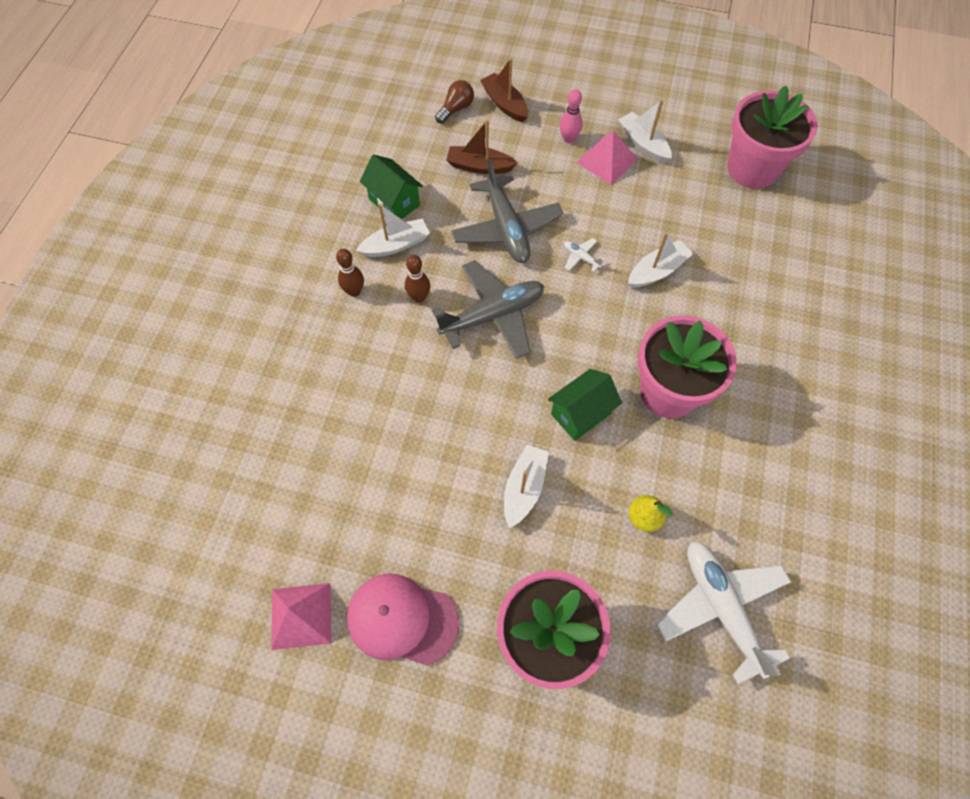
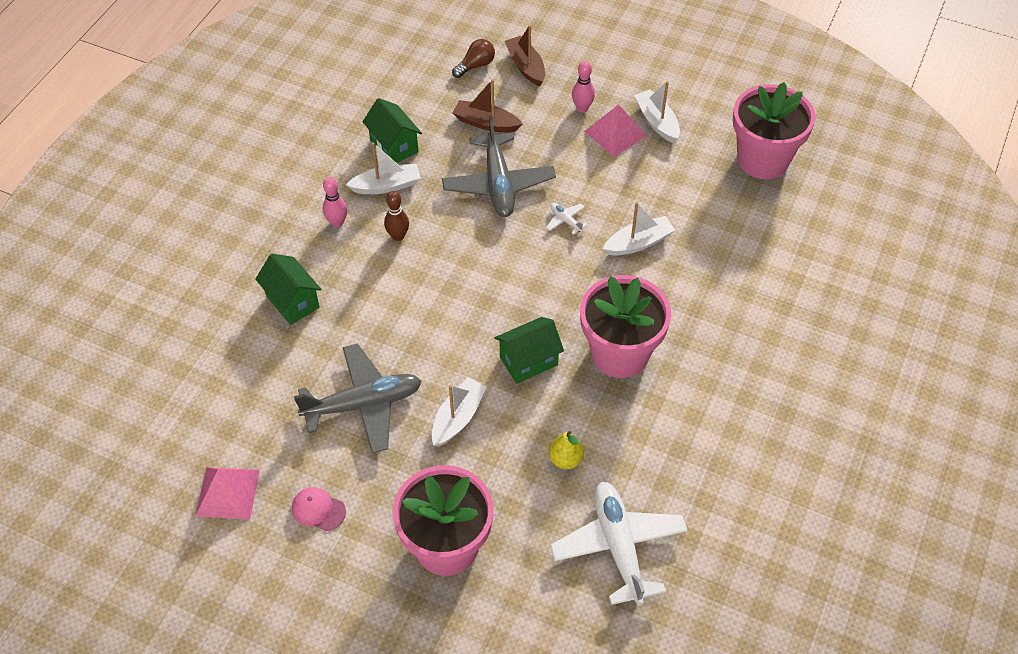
camera: 10 degrees right, 10 degrees down
(326, 384) = (292, 301): none -> green house
(354, 291) = (337, 222): brown bowling pin -> pink bowling pin
(402, 619) = (318, 510): pink cap -> pink cap, size x0.53
(493, 315) = (465, 262): grey plane -> grey plane (363, 404)

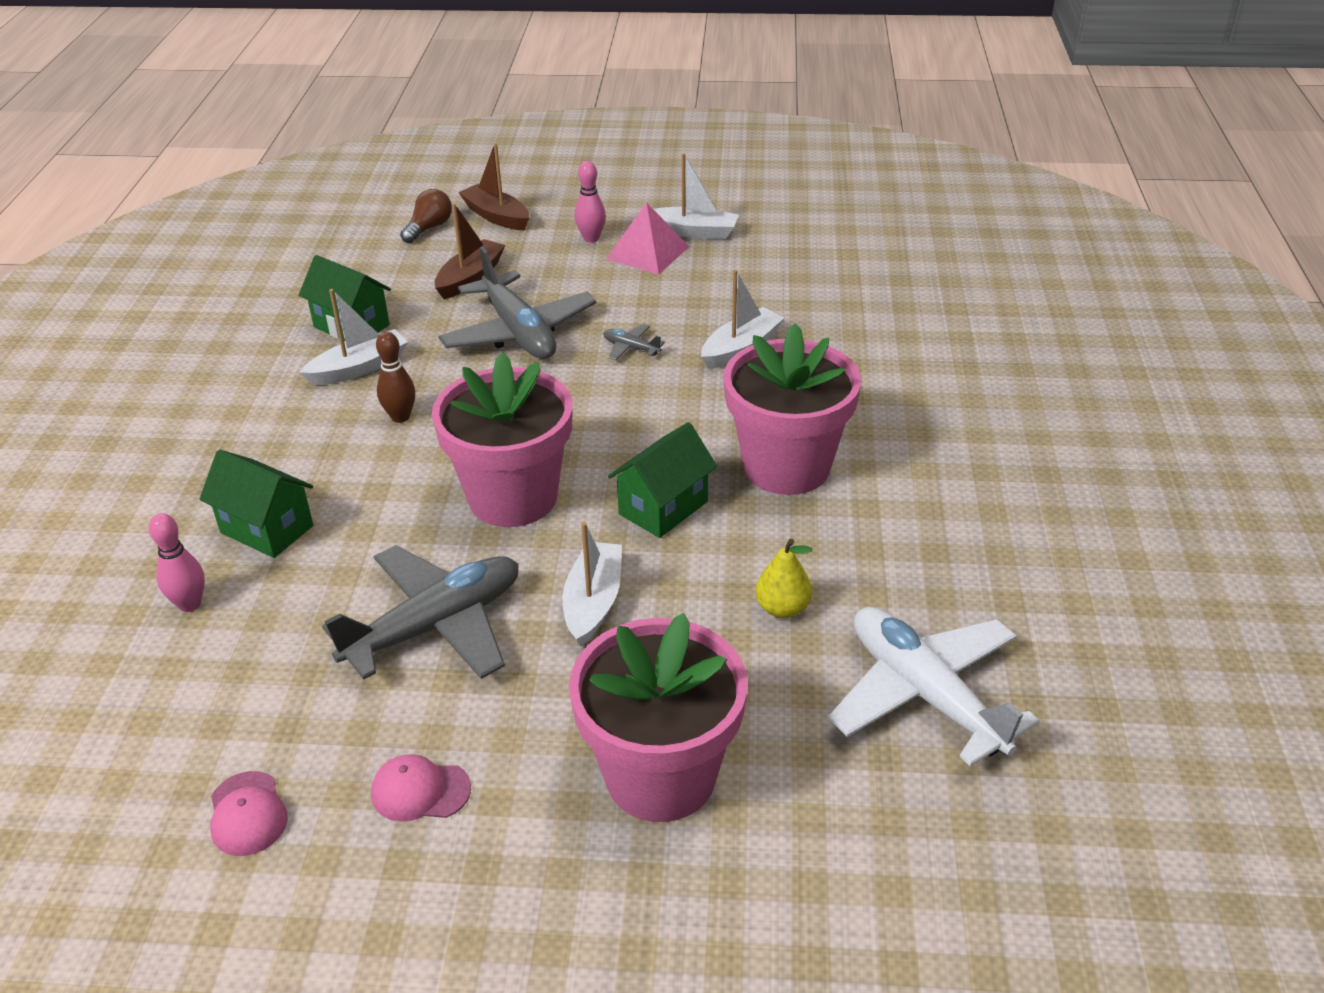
camera: 20 degrees left, 15 degrees down
(228, 492) = (247, 814): pink pyramid -> pink cap
(337, 222) = (301, 423): pink bowling pin -> pink bowling pin (190, 604)
(486, 123) = (470, 278): brown boat -> brown boat turned 120 degrees clockwise
(565, 220) = (631, 348): white plane -> grey plane
(657, 121) = (694, 232): white boat -> white boat turned 150 degrees clockwise
(763, 159) = (845, 238): pink flower pot -> pink flower pot (513, 497)

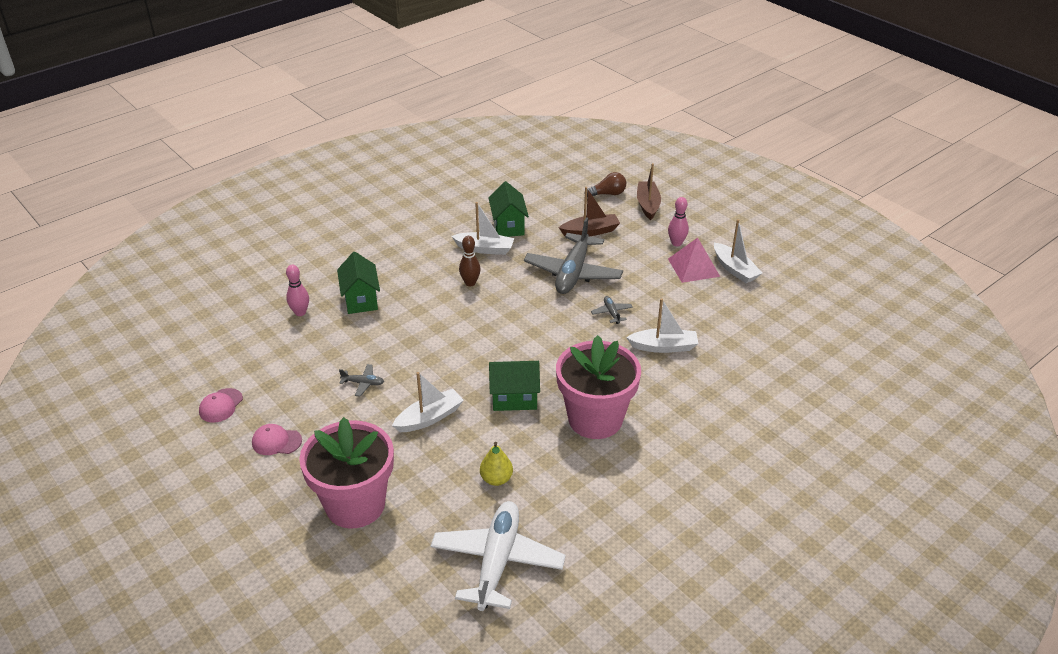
camera: 45 degrees right, 0 degrees up
(420, 791) = (276, 441): pink cap -> pink cap turned 45 degrees counterclockwise
(435, 626) = (363, 383): grey plane -> grey plane, size x0.41
(513, 497) = (463, 350): pink flower pot -> none

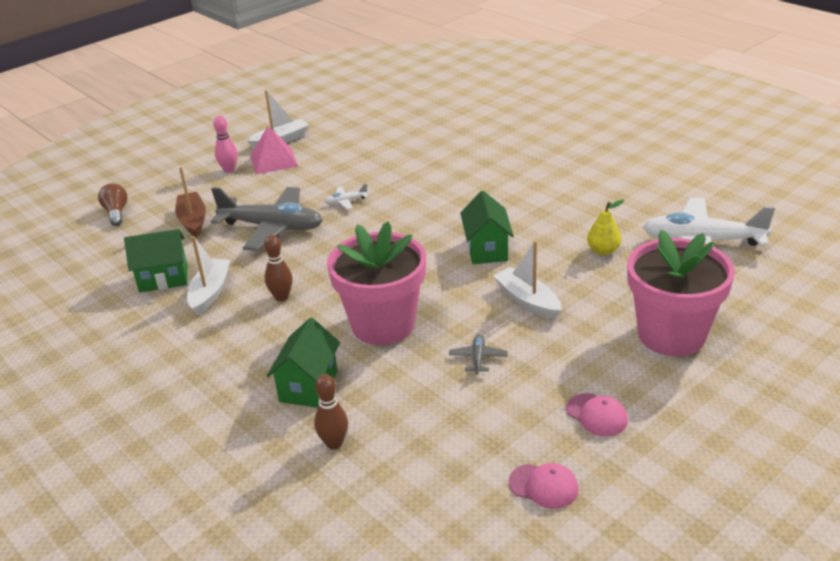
camera: 90 degrees left, 5 degrees down
(276, 441) = (597, 415): pink cap -> pink cap turned 45 degrees counterclockwise
(300, 312) = (334, 443): pink bowling pin -> brown bowling pin
(361, 300) = (308, 386): green house -> green house turned 60 degrees counterclockwise
(595, 419) = (507, 203): pink flower pot -> pink flower pot (383, 325)
(611, 313) = (346, 201): grey plane -> white plane
(648, 205) = (149, 187): brown boat -> none
(664, 347) = (399, 173): white boat -> none

